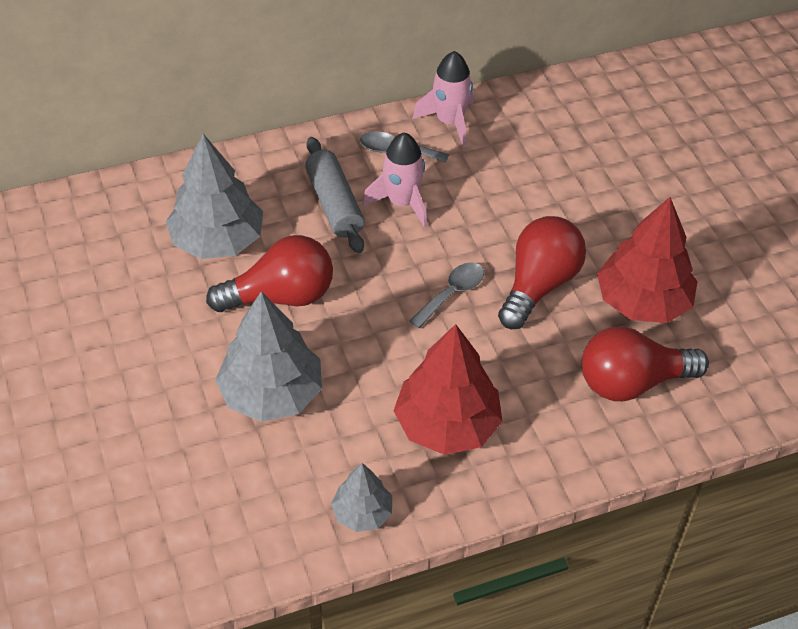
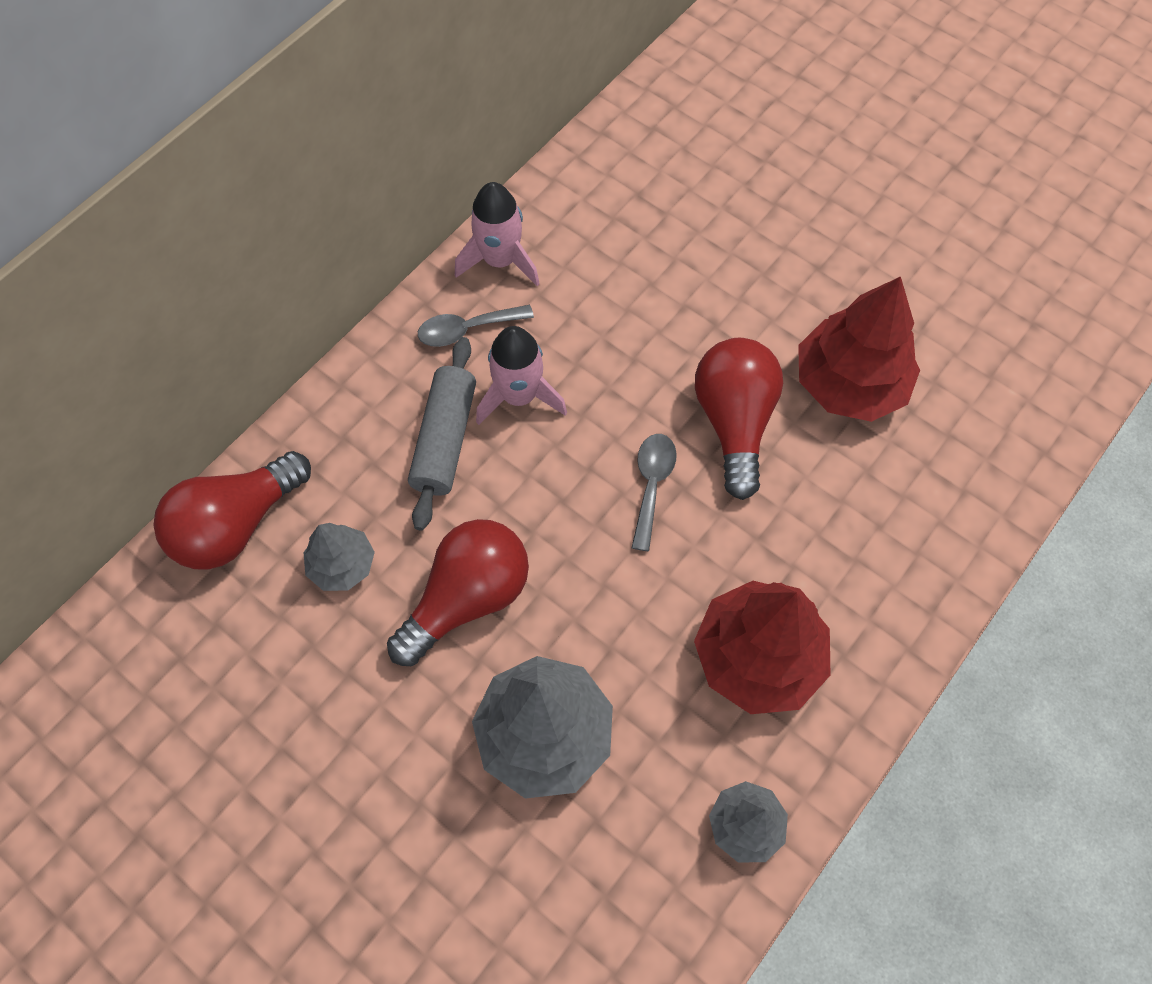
camera: 30 degrees left, 15 degrees up
(217, 241) = (342, 564): grey tree -> grey tree, size x0.55
(334, 204) = (444, 439): grey rolling pin -> grey rolling pin turned 60 degrees clockwise
(632, 382) = (903, 489): red light bulb -> red light bulb (237, 524)

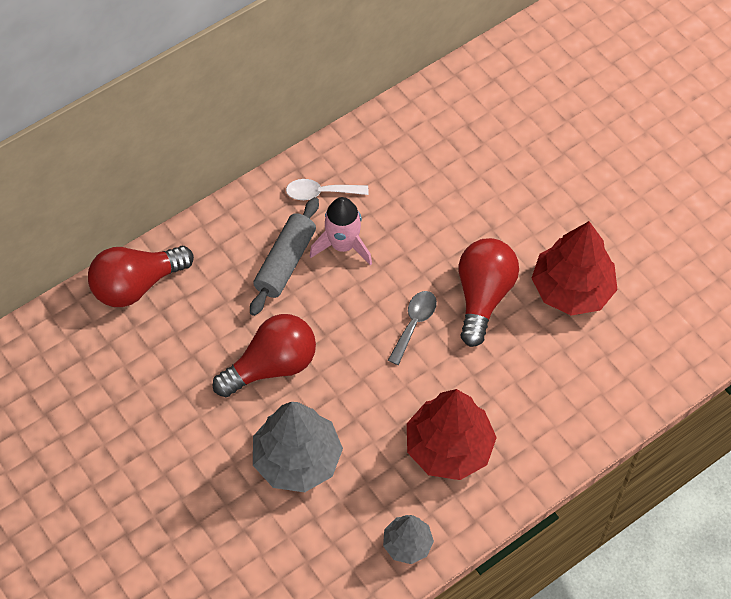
camera: 15 degrees right, 5 degrees down
(342, 564) = (197, 326): grey tree -> none
(466, 329) = (320, 193): grey spoon -> white spoon
(500, 260) = (357, 150): pink rocket -> none

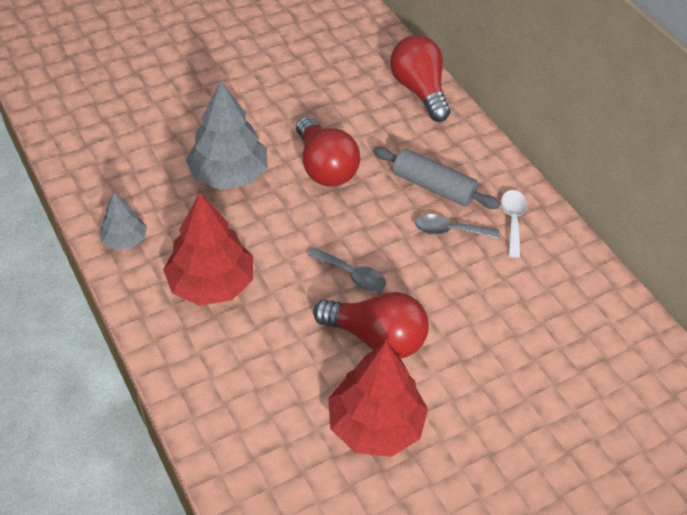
camera: 95 degrees right, 10 degrees down
(343, 245) = (449, 231): pink rocket -> grey spoon

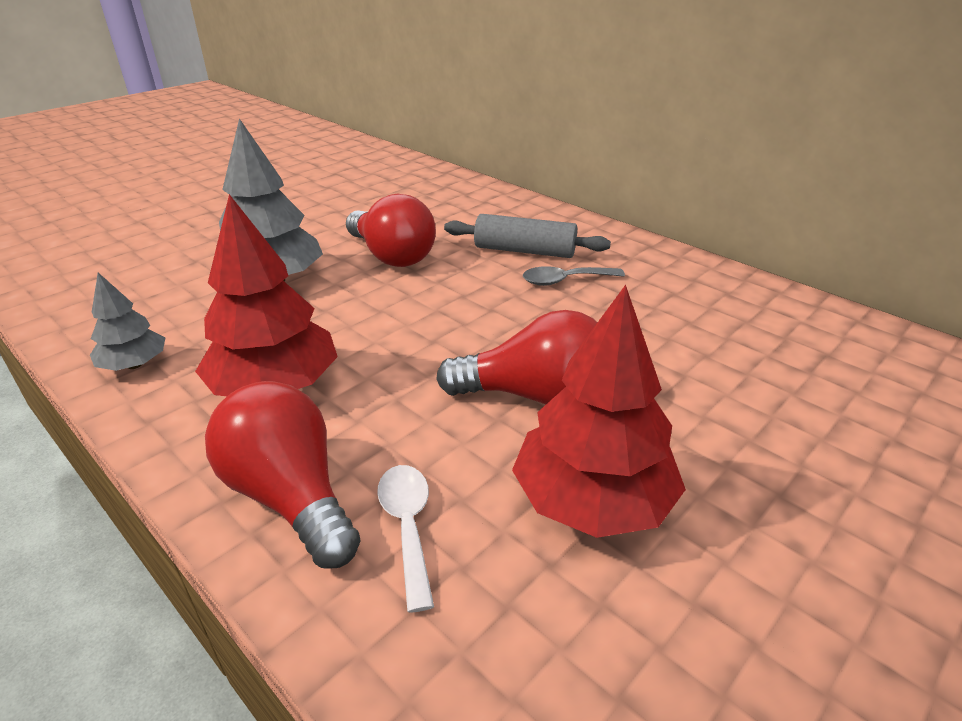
camera: 15 degrees left, 15 degrees down
(352, 275) = (470, 339): grey spoon -> none
(419, 90) = (469, 190): red light bulb -> red light bulb (290, 496)
(512, 220) = (628, 261): white spoon -> white spoon (407, 526)

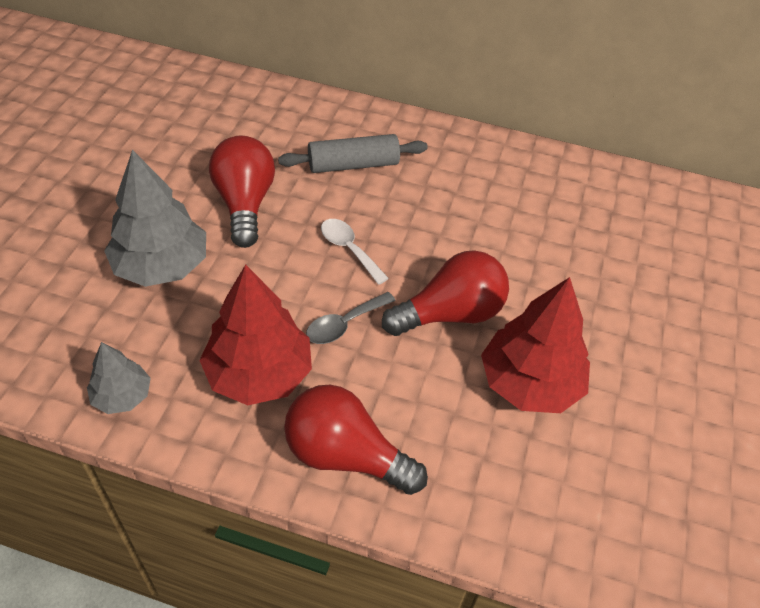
camera: 30 degrees left, 15 degrees up
(392, 256) = (245, 204): red light bulb -> red light bulb turned 120 degrees counterclockwise
(407, 526) = (435, 445): white spoon -> white spoon (349, 249)
(564, 280) = (405, 191): grey spoon -> grey spoon (344, 324)

